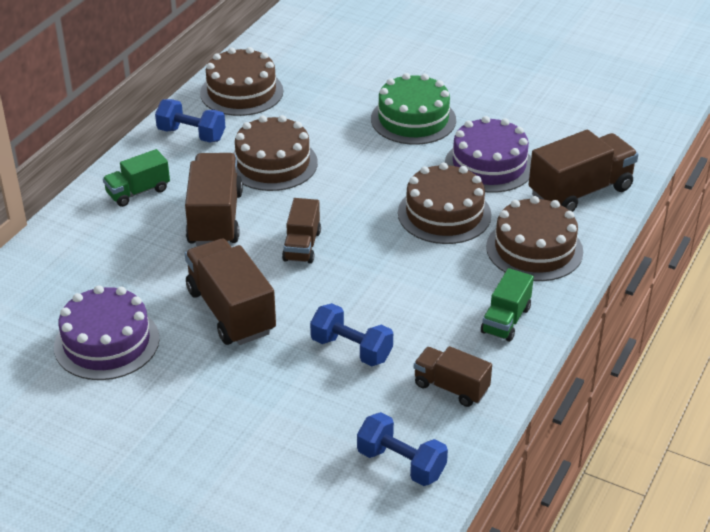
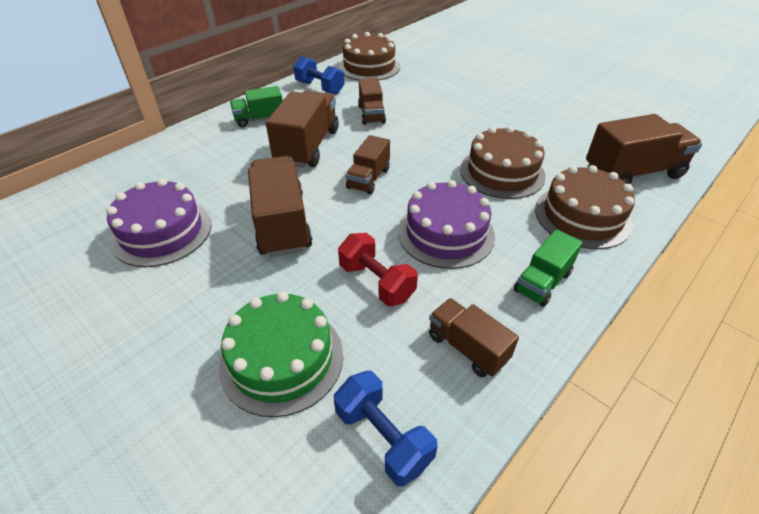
camera: 15 degrees right, 5 degrees up
(273, 163) = (371, 114): brown cake -> brown truck
(351, 349) = (376, 282): blue dumbbell -> red dumbbell
(413, 119) = (493, 99): green cake -> green cake (282, 359)
(489, 165) = (550, 140): purple cake -> purple cake (445, 233)

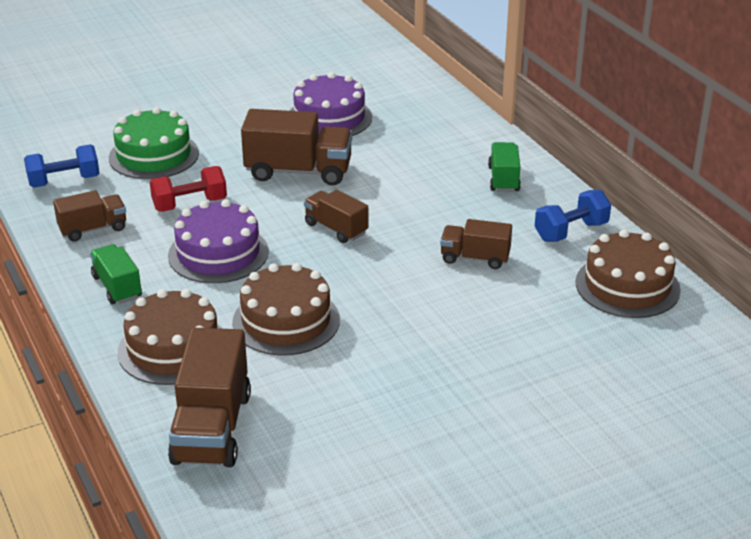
camera: 110 degrees right, 10 degrees down
(307, 146) = (423, 202): brown truck -> none

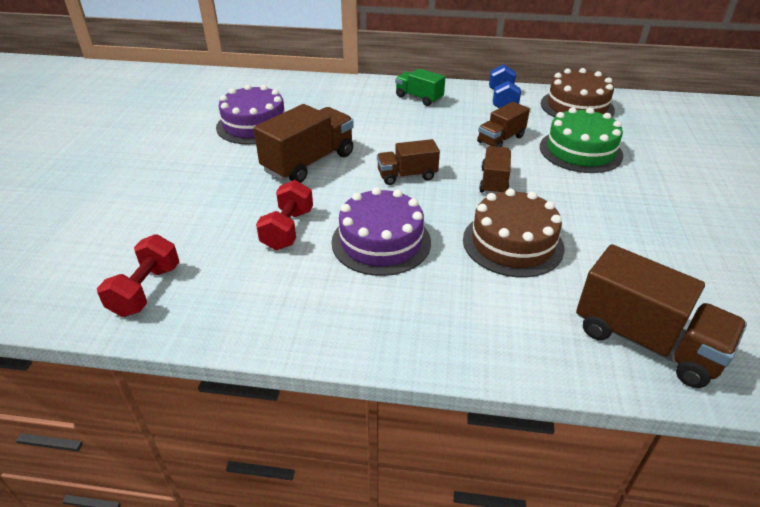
camera: 55 degrees left, 5 degrees up
(64, 181) = (146, 290): blue dumbbell -> red dumbbell
(93, 229) = (256, 301): brown truck -> brown truck (494, 182)
(117, 287) = (373, 321): green truck -> none
(154, 155) = (183, 220): green cake -> green cake (580, 151)
(173, 348) = (506, 321): brown cake -> none

